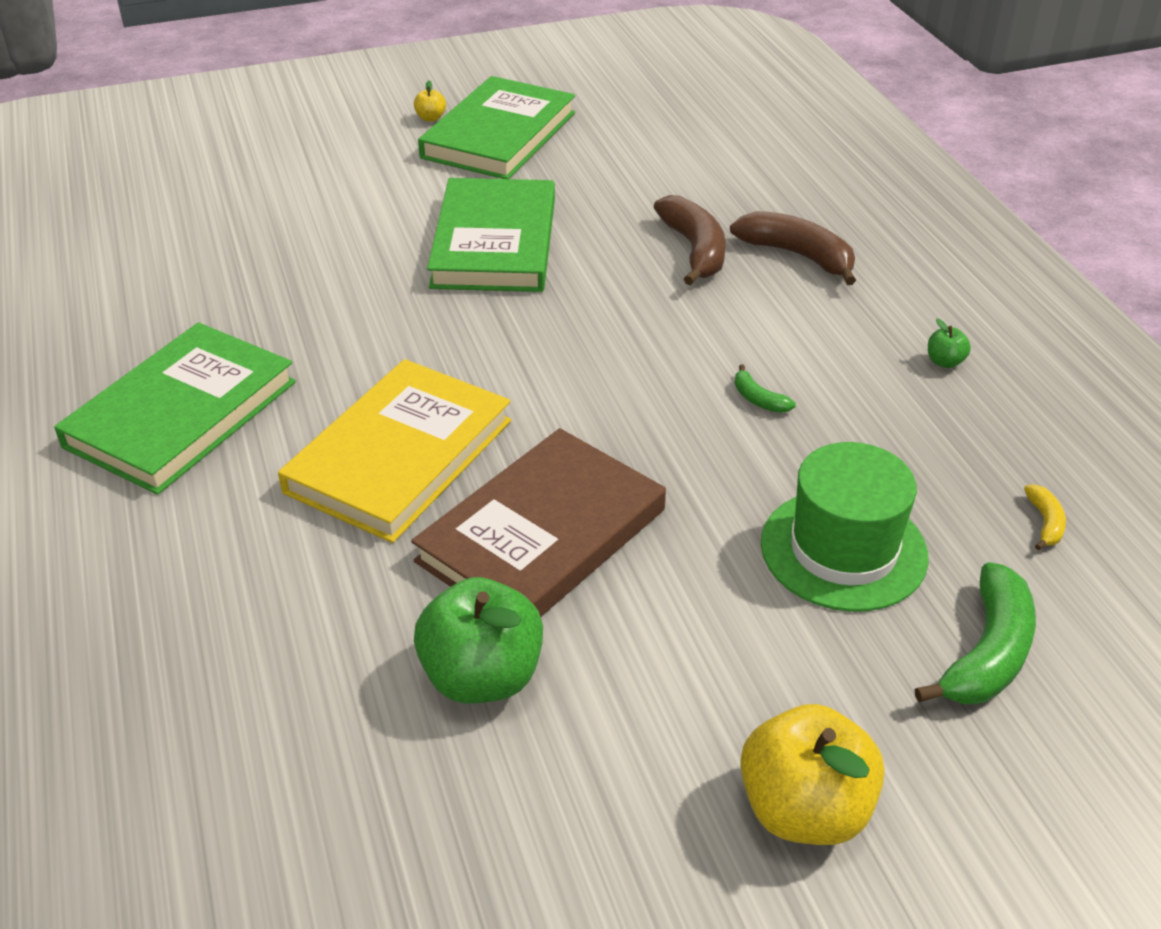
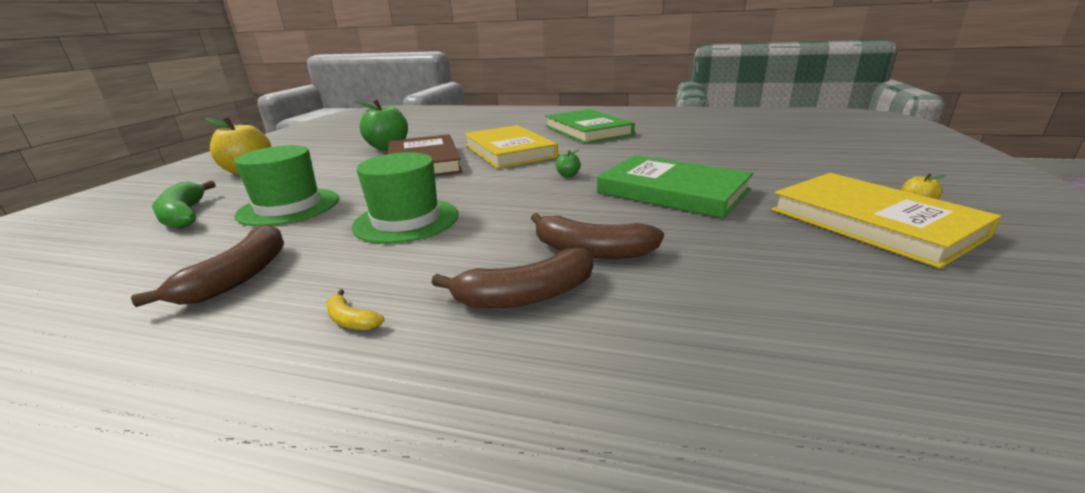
camera: 125 degrees right, 15 degrees down
(499, 135) = (872, 223): green book -> yellow book
(758, 399) = (406, 220): green banana -> green hat
(944, 362) = (297, 301): green apple -> green apple (568, 175)
(974, 431) = (239, 277): none -> brown banana
(1045, 523) = (158, 263): yellow banana -> yellow banana (351, 320)

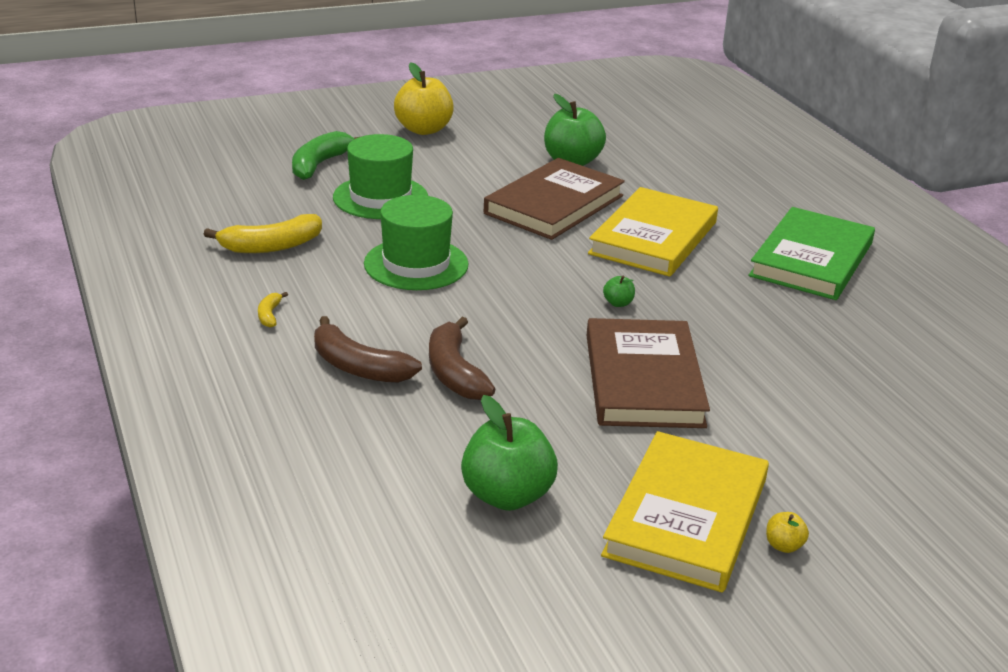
camera: 50 degrees right, 5 degrees up
(239, 277) = (271, 246): brown banana -> yellow banana
(672, 191) = (644, 380): green book -> brown book
(823, 284) = (507, 495): none -> green apple

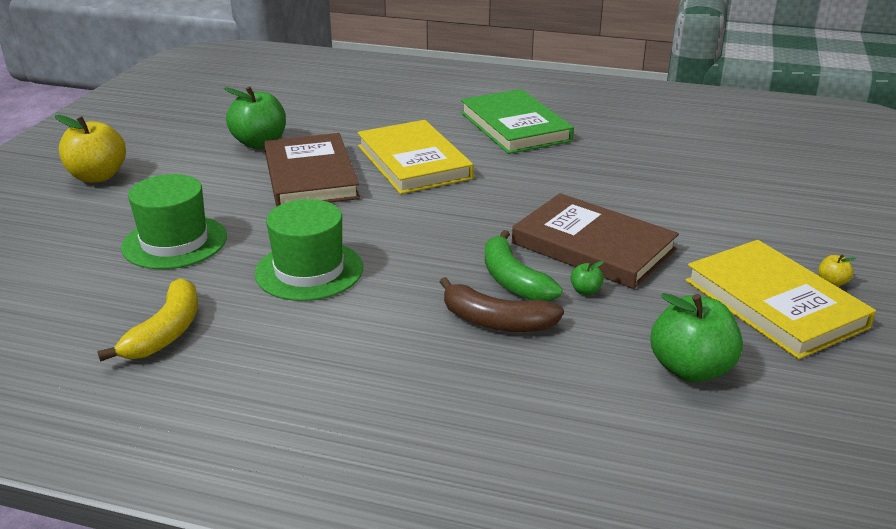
camera: 50 degrees left, 0 degrees up
(269, 315) = (286, 382): yellow banana -> none
(319, 164) = (64, 247): green banana -> green banana (513, 280)
(358, 367) = (433, 366): brown banana -> none
(618, 303) = (482, 212): green apple -> green apple (585, 291)

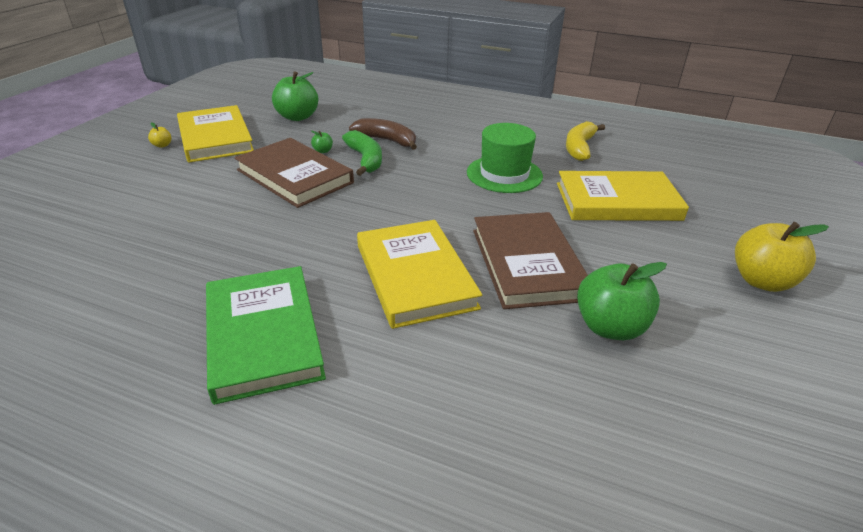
camera: 175 degrees left, 5 degrees up
(174, 242) = (617, 201): green hat -> yellow book

